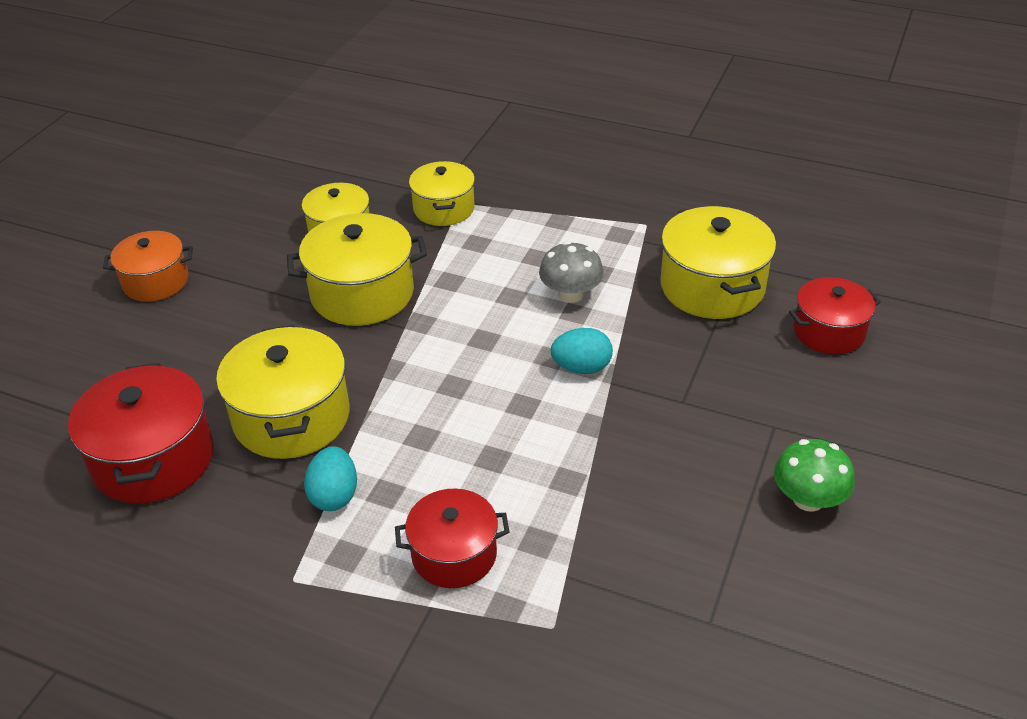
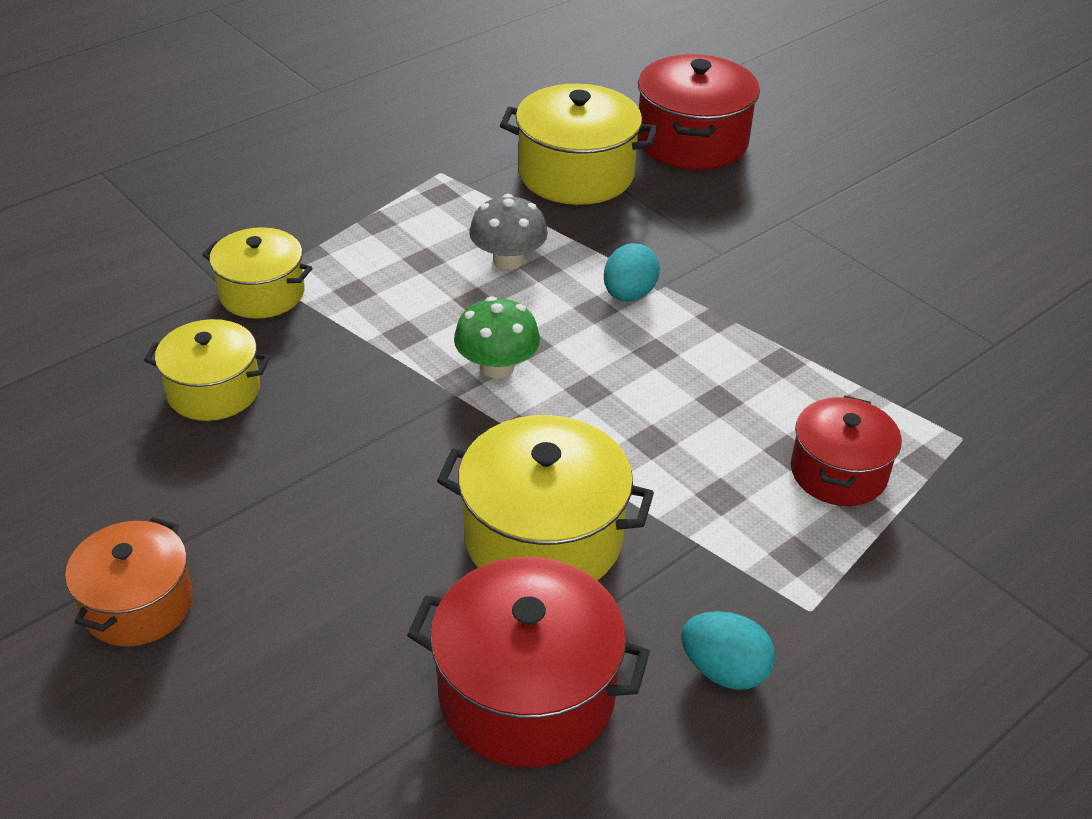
camera: 65 degrees left, 0 degrees up
(334, 495) = (699, 538): turquoise egg -> turquoise egg (724, 670)
(362, 293) = (362, 410): yellow pot -> none
(808, 499) = (887, 237): green mushroom -> green mushroom (497, 367)
(829, 332) = (692, 141): red pot -> red pot, size x1.54

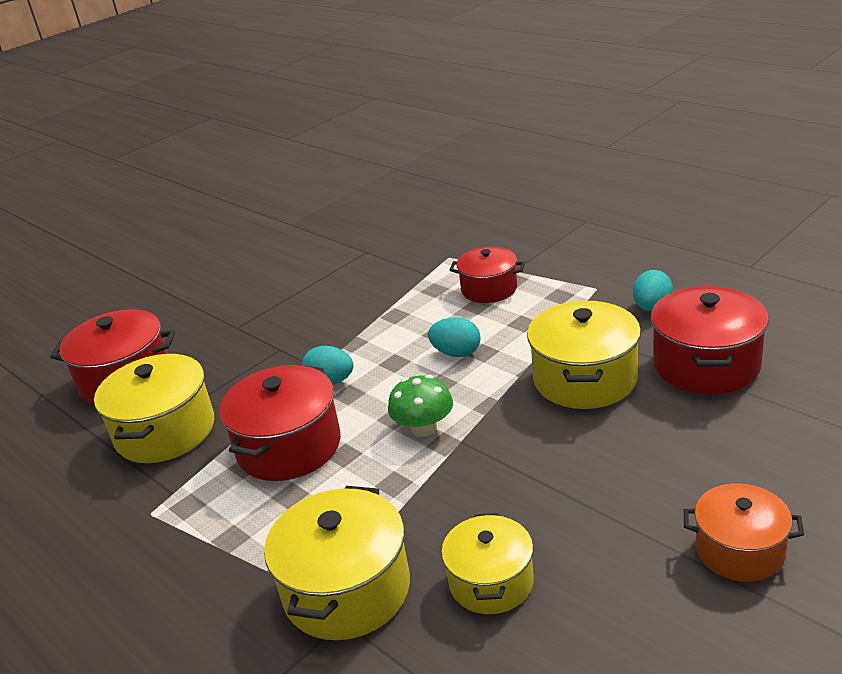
camera: 90 degrees left, 10 degrees down
(262, 293) = (347, 590): yellow pot -> yellow pot, size x1.54
(508, 260) = (289, 446): grey mushroom -> red pot
(658, 414) = (456, 353): none -> turquoise egg

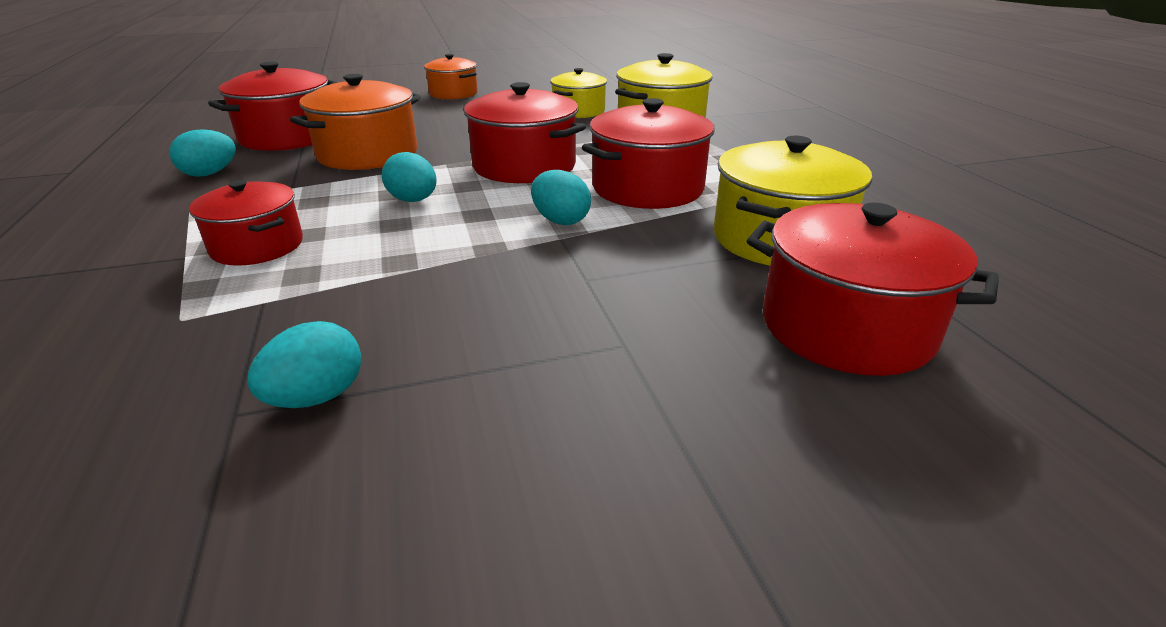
camera: 155 degrees left, 0 degrees up
(344, 265) = (317, 397): none -> turquoise egg
(424, 428) = (524, 166): green mushroom -> red pot
(585, 379) = (367, 154): yellow pot -> orange pot

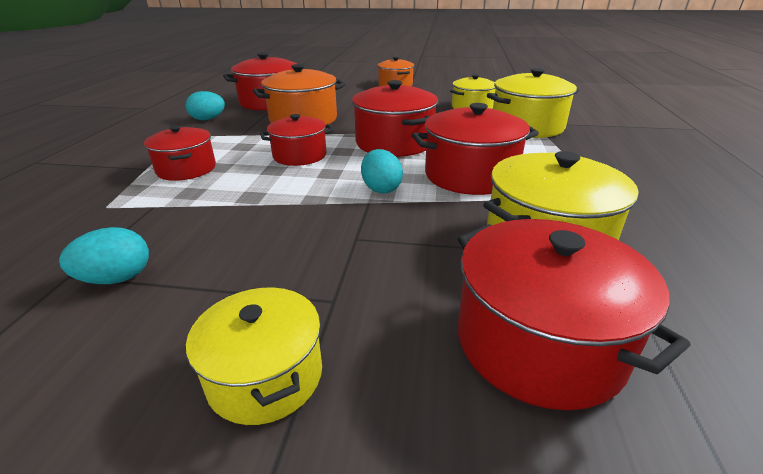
camera: 25 degrees right, 0 degrees up
(413, 200) = (300, 155): turquoise egg -> red pot
(625, 433) = (265, 375): none -> yellow pot

